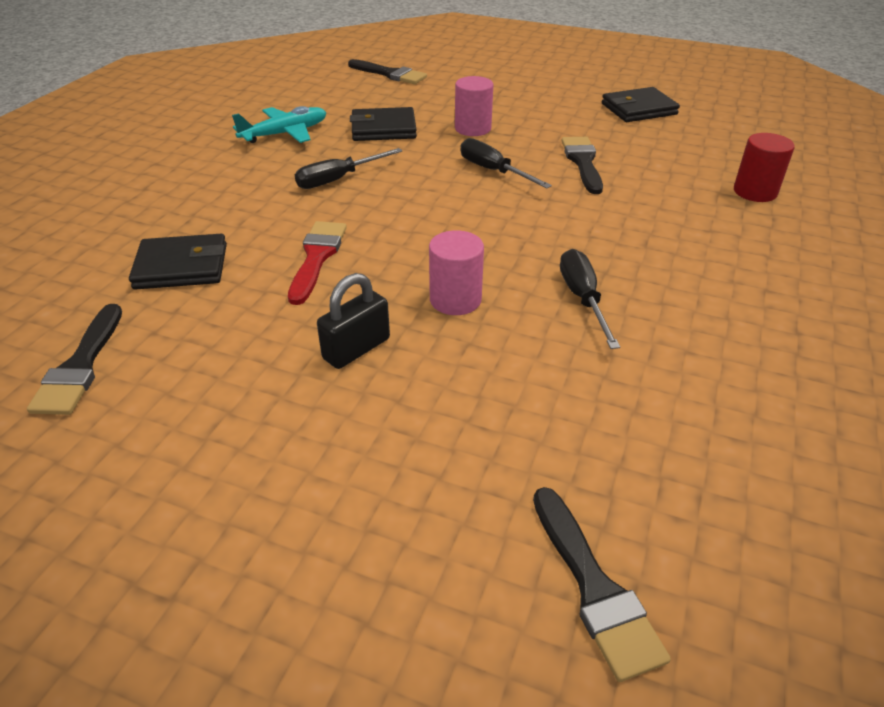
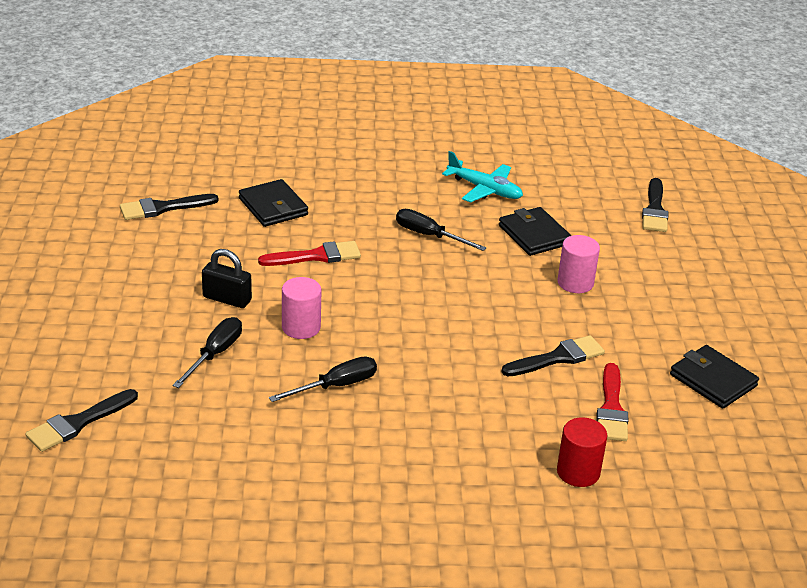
camera: 65 degrees right, 5 degrees down
(493, 171) = (501, 309): black screwdriver -> black screwdriver (215, 354)
(665, 156) = (611, 408): none -> red brush

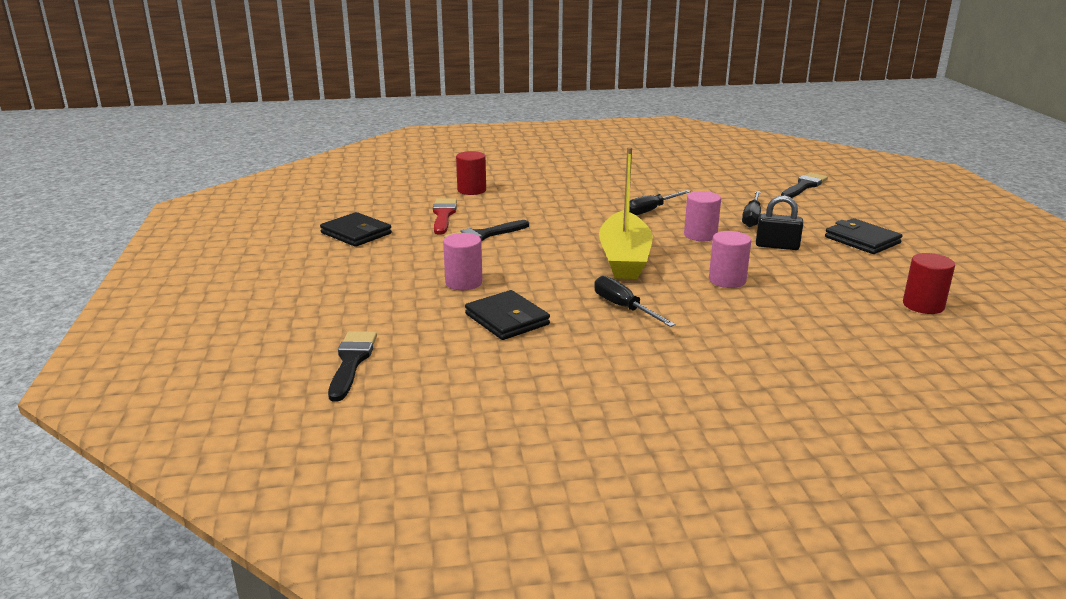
camera: 175 degrees right, 10 degrees down
(163, 208) = (923, 305): black brush -> red cylinder
(273, 207) = (811, 318): black wallet -> black wallet (862, 240)
(316, 256) = (727, 280): red brush -> pink cylinder
(404, 299) = (624, 258): none -> yellow boat
(429, 235) = (624, 308): black screwdriver -> black screwdriver turned 150 degrees counterclockwise
(484, 189) = (575, 363): turquoise plane -> none

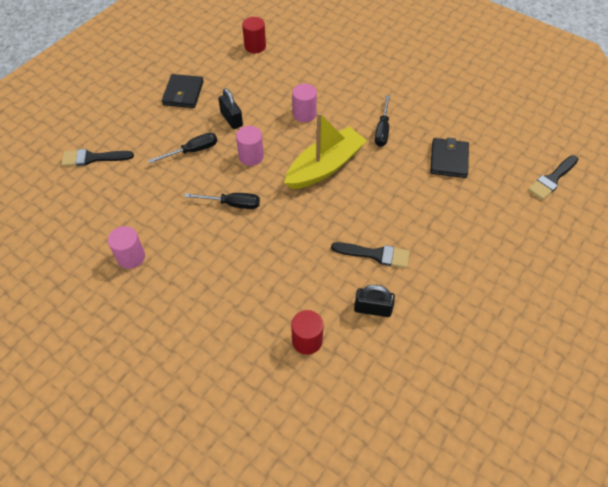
camera: 135 degrees left, 30 degrees up
(356, 233) = (460, 327): black wallet -> none
(443, 215) = (372, 309): red brush -> black padlock
(463, 283) = (440, 207): pink cylinder -> pink cylinder (131, 257)

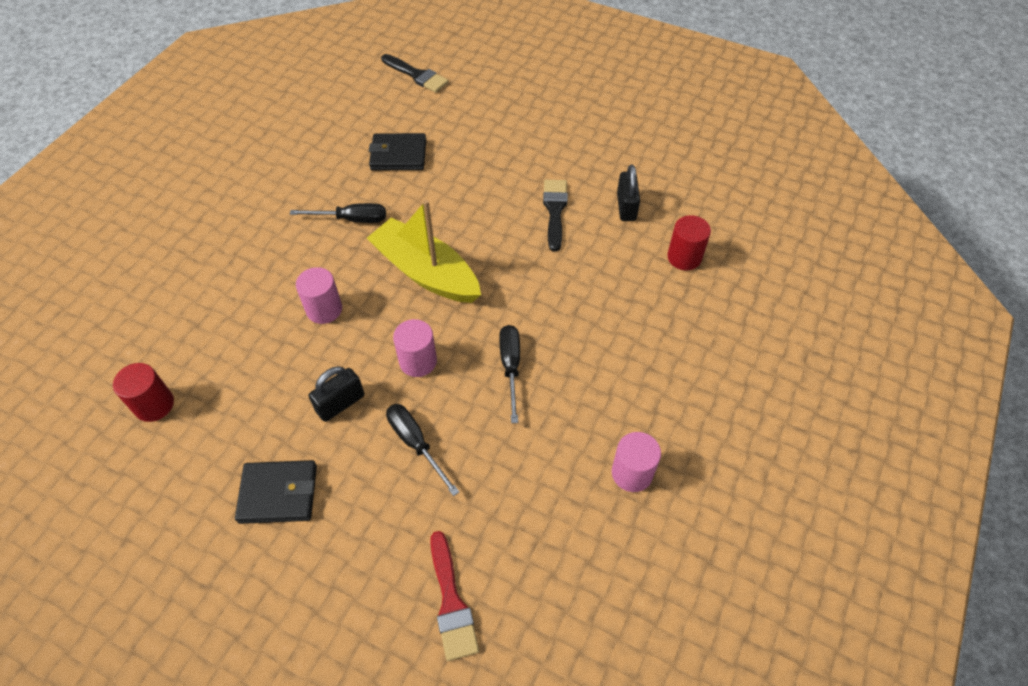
camera: 100 degrees left, 0 degrees up
(93, 158) = (451, 602): black brush -> red brush

